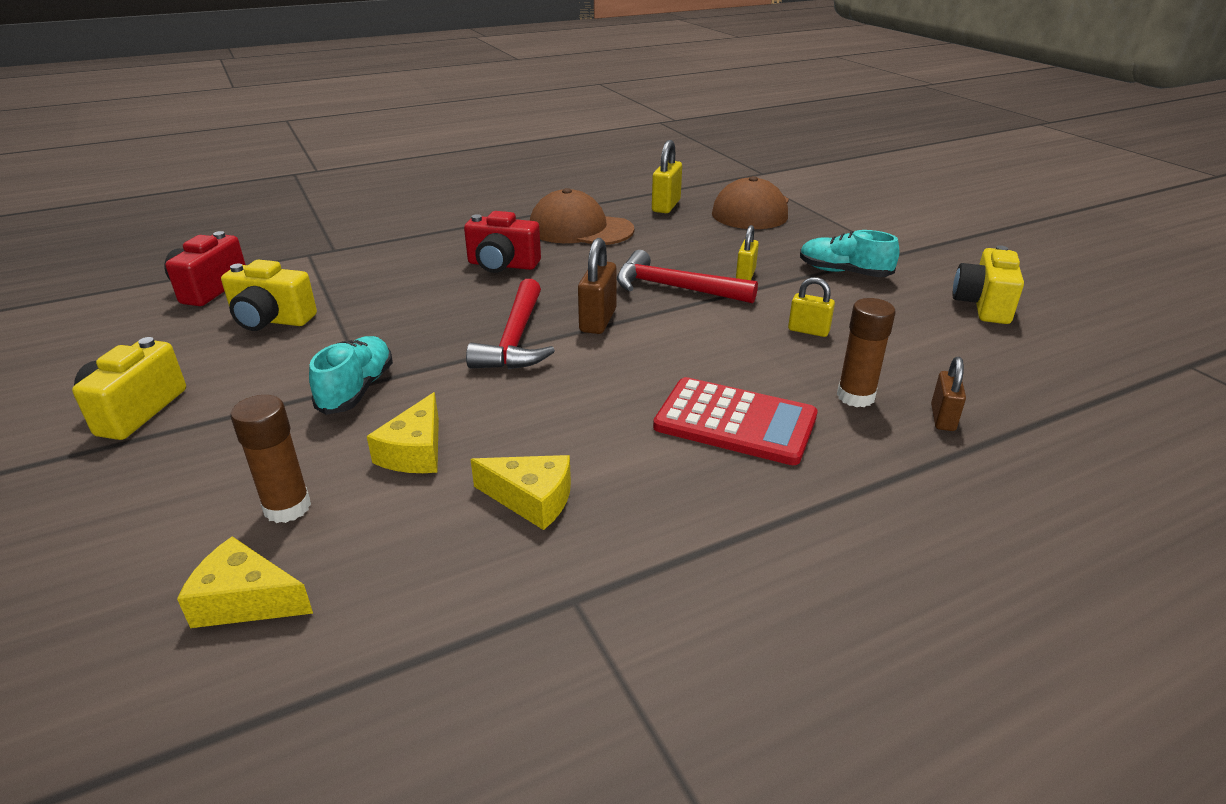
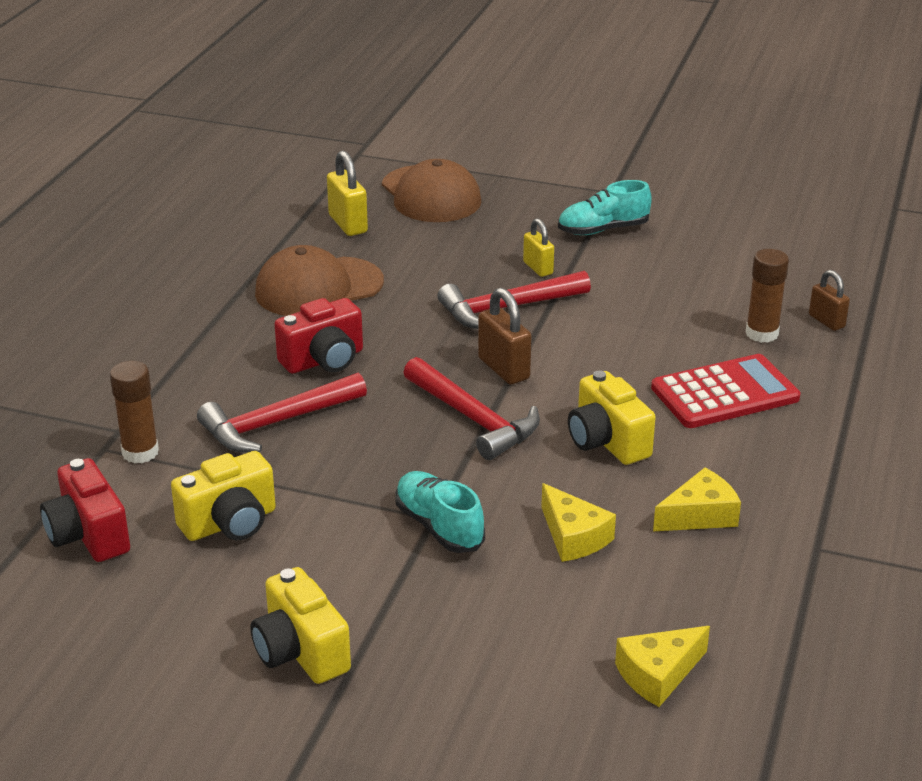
camera: 45 degrees left, 0 degrees up
(287, 507) = (569, 620): brown glue stick -> brown glue stick (140, 452)
(407, 284) = (277, 423): none -> red hammer
(808, 331) = (659, 297): yellow padlock -> none
(983, 305) = (731, 215): yellow camera -> yellow camera (607, 442)

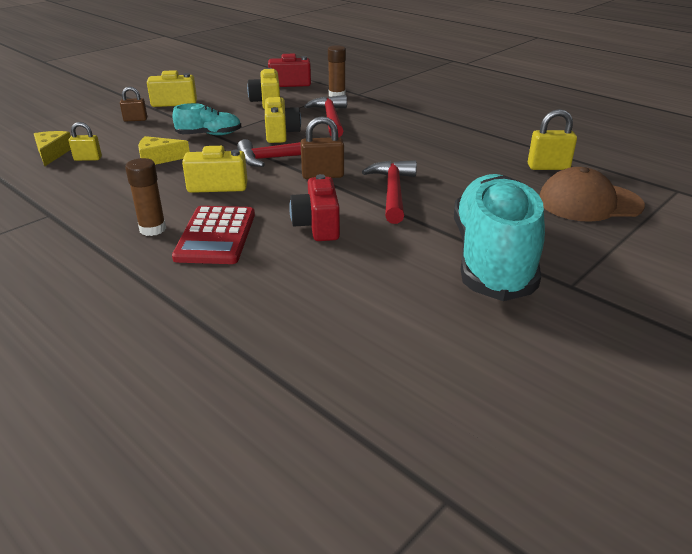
camera: 115 degrees right, 0 degrees up
(318, 288) = (462, 146): brown cap -> none
(324, 360) = (378, 135): red camera -> red camera (317, 226)
(380, 452) = (281, 134): none -> yellow camera
(538, 268) = (442, 215): yellow padlock -> yellow padlock (88, 159)
(603, 230) = (492, 259): turquoise shoe -> turquoise shoe, size x2.10
(700, 515) = (124, 192): yellow cheese -> none
(762, 333) = (268, 278): brown glue stick -> brown glue stick (152, 229)
(826, 321) = (253, 318): brown padlock -> brown padlock (135, 120)

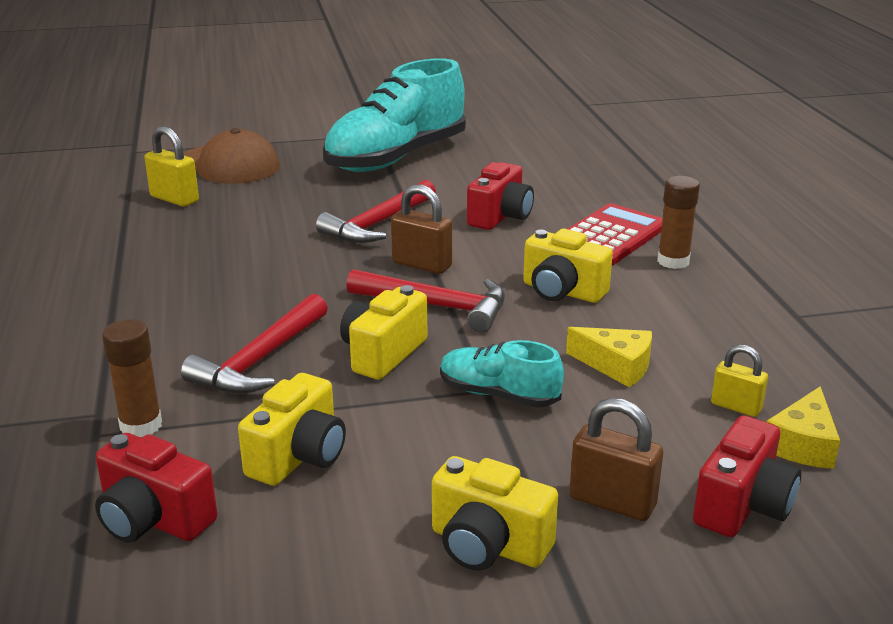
camera: 145 degrees left, 5 degrees down
(81, 130) = (742, 505): none -> red camera
(135, 120) = (612, 502): brown padlock -> brown padlock, size x1.51

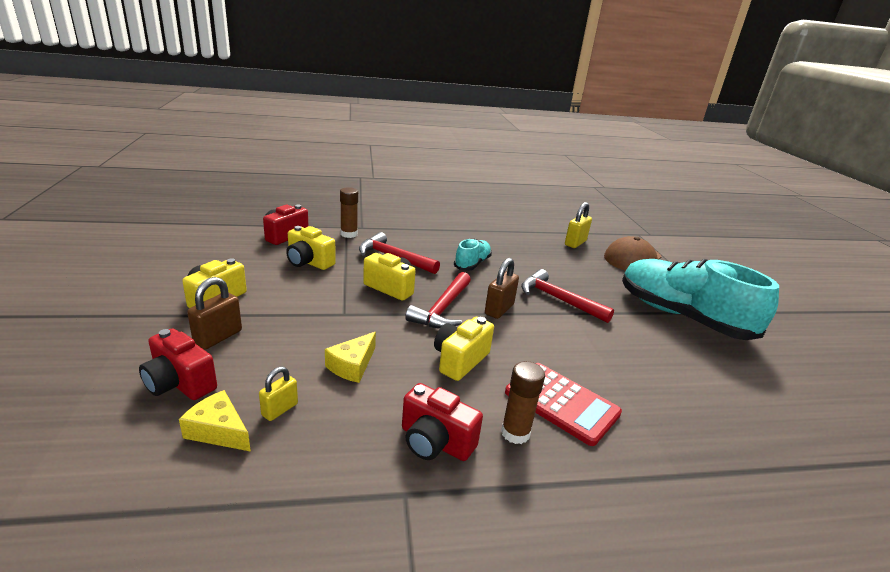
camera: 90 degrees right, 0 degrees up
(498, 395) = (336, 317): turquoise shoe -> turquoise shoe (472, 264)
(500, 217) = (585, 350): red camera -> red camera (435, 442)

